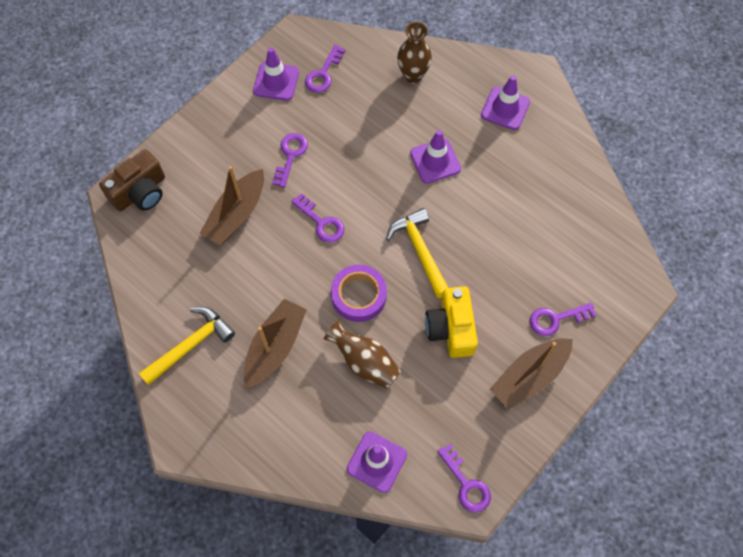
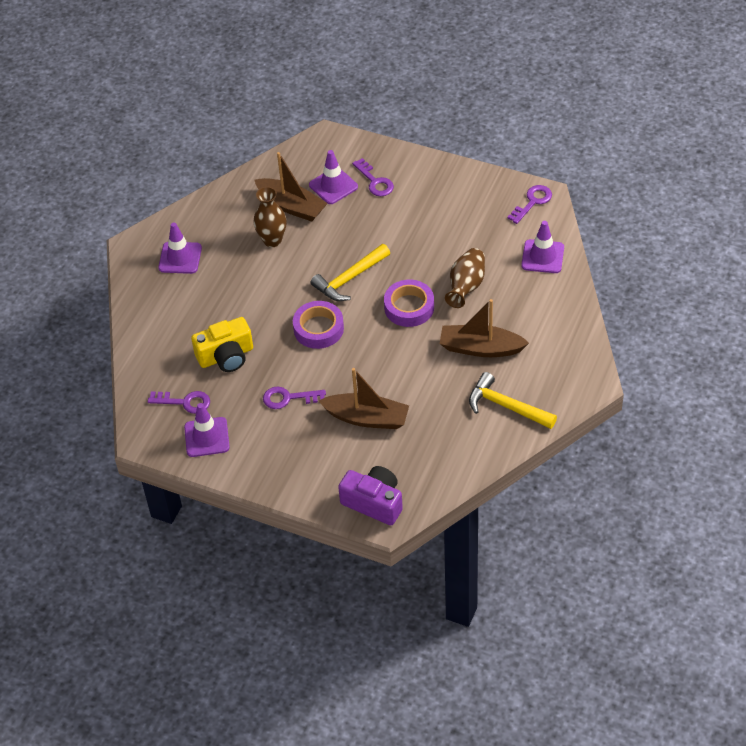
camera: 105 degrees left, 15 degrees down
(140, 192) = (374, 502): brown camera -> purple camera
(321, 222) = (349, 353): purple key -> none
(364, 204) = (318, 328): none -> purple tape
(413, 75) = (164, 333): brown vase -> brown vase (272, 240)
(435, 161) = (255, 292): purple traffic cone -> purple traffic cone (333, 186)
(451, 328) = (412, 241): yellow camera -> yellow camera (226, 356)
(529, 376) = (431, 186): brown boat -> brown boat (292, 206)

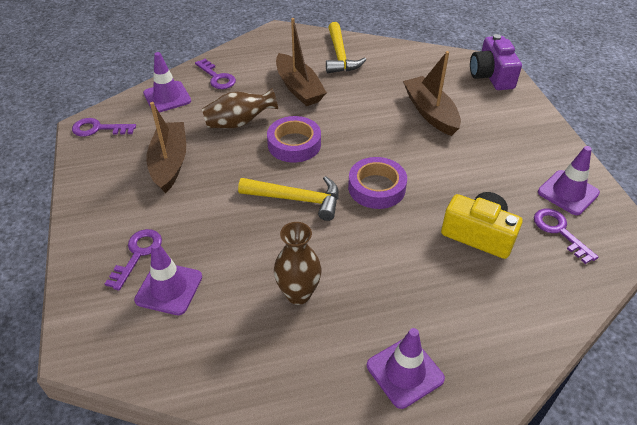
camera: 130 degrees left, 5 degrees down
(288, 398) = (468, 165): purple key -> purple key (217, 77)
(292, 206) = (230, 309): brown boat -> brown boat (170, 163)

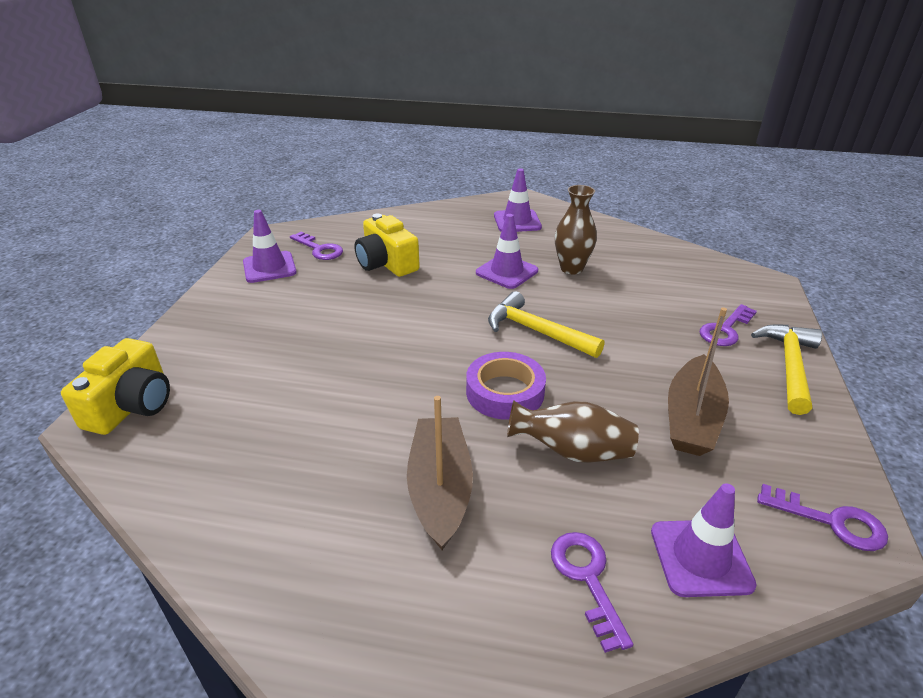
camera: 155 degrees left, 10 degrees down
(169, 288) = (690, 298): purple traffic cone -> purple traffic cone (507, 272)
(340, 56) = (306, 545): yellow hammer -> yellow hammer (789, 366)
(376, 188) = (442, 318): purple tape -> none
(430, 112) = (289, 379): brown boat -> none
(491, 76) = (132, 405): purple camera -> yellow camera
(559, 231) = (319, 249): purple key -> purple key turned 45 degrees counterclockwise

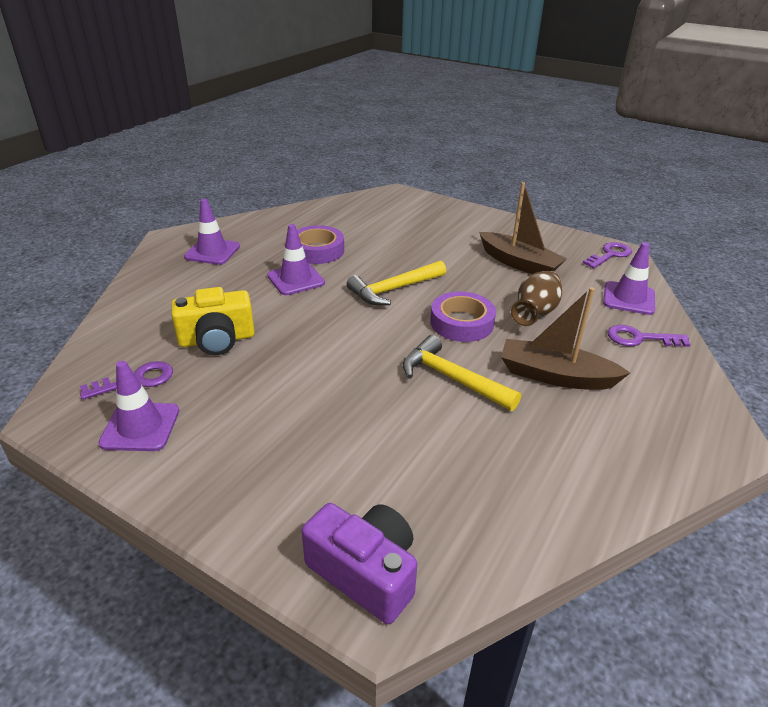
camera: 70 degrees left, 0 degrees up
(132, 405) = (365, 572): yellow camera -> purple camera
(571, 268) = (317, 250): brown vase -> purple tape
(725, 330) = (438, 223): purple key -> none
(789, 366) = (485, 219): yellow hammer -> yellow hammer (452, 378)

